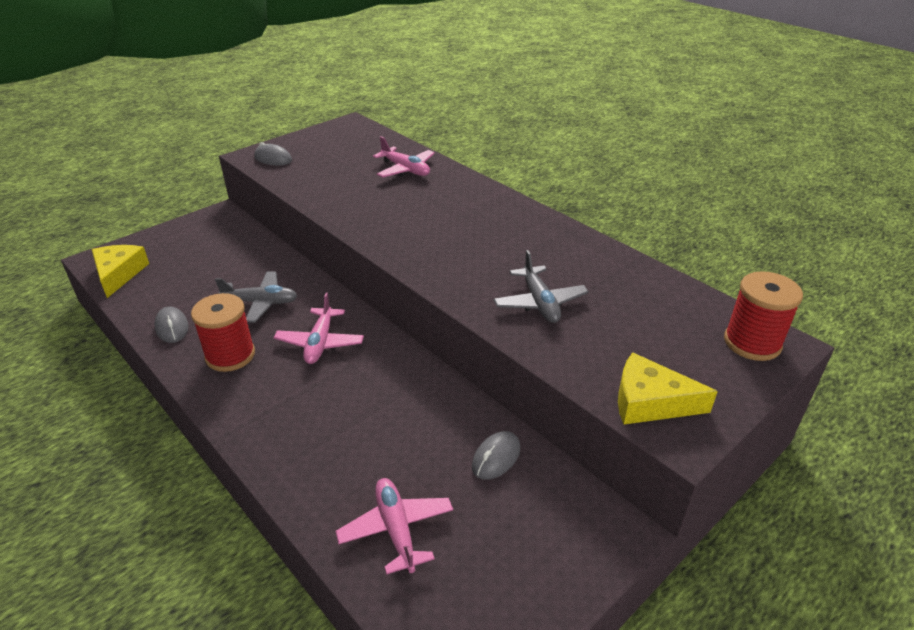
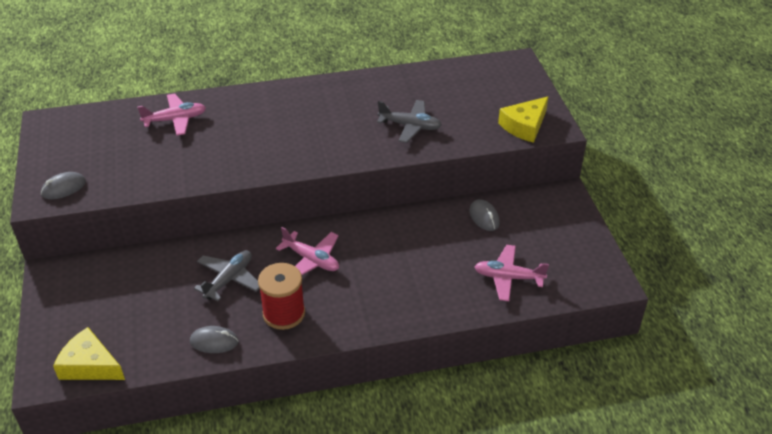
camera: 60 degrees left, 5 degrees up
(752, 343) = (508, 70): red spool -> none

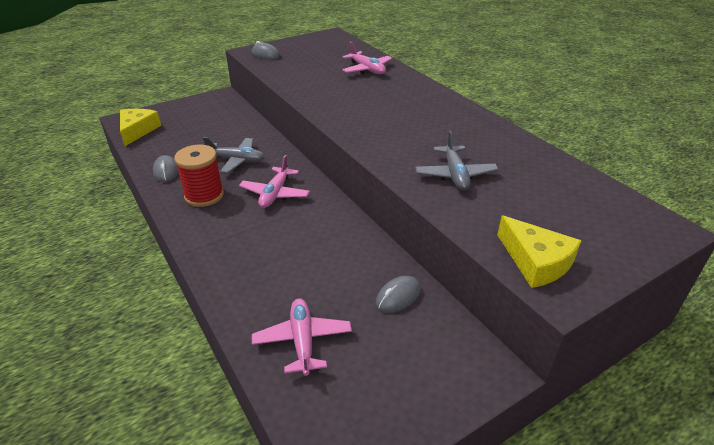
camera: 70 degrees right, 5 degrees down
(524, 126) = (535, 261): yellow cheese -> yellow cheese turned 150 degrees counterclockwise

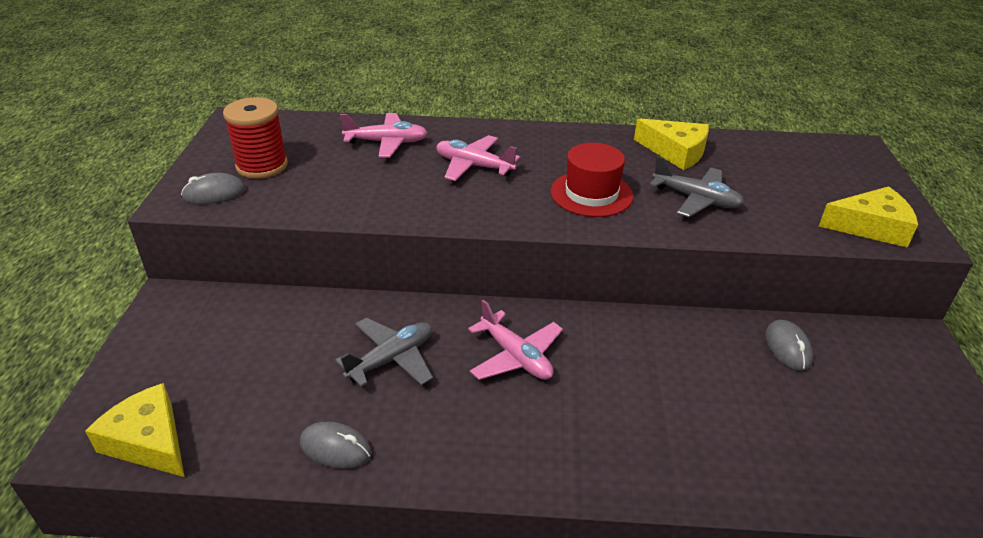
camera: 55 degrees left, 0 degrees up
(204, 195) = (452, 428): red spool -> red spool (262, 166)
(302, 341) = (823, 452): pink plane -> pink plane (474, 166)
(404, 138) = (591, 194): none -> red hat
(507, 150) = (675, 152): none -> yellow cheese

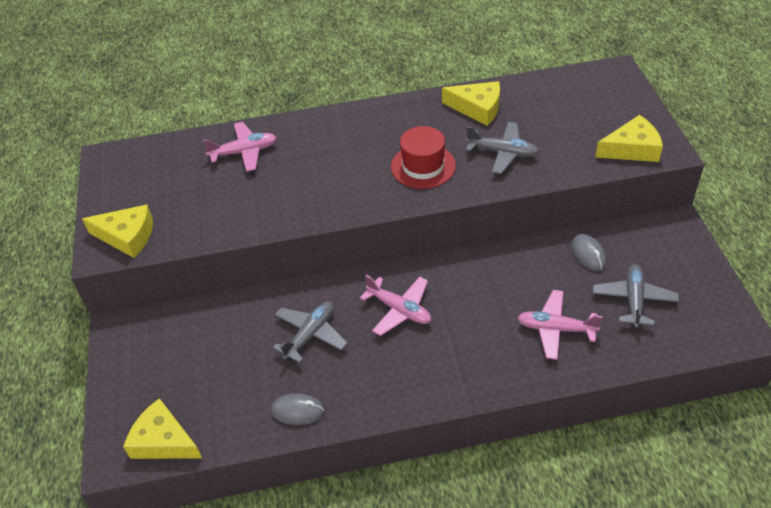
camera: 10 degrees left, 10 degrees up
(214, 193) = (127, 236): grey mouse -> yellow cheese
(262, 166) = (152, 200): red spool -> none
(474, 166) = (324, 160): pink plane -> pink plane (556, 329)
(845, 419) = (633, 300): none -> grey plane

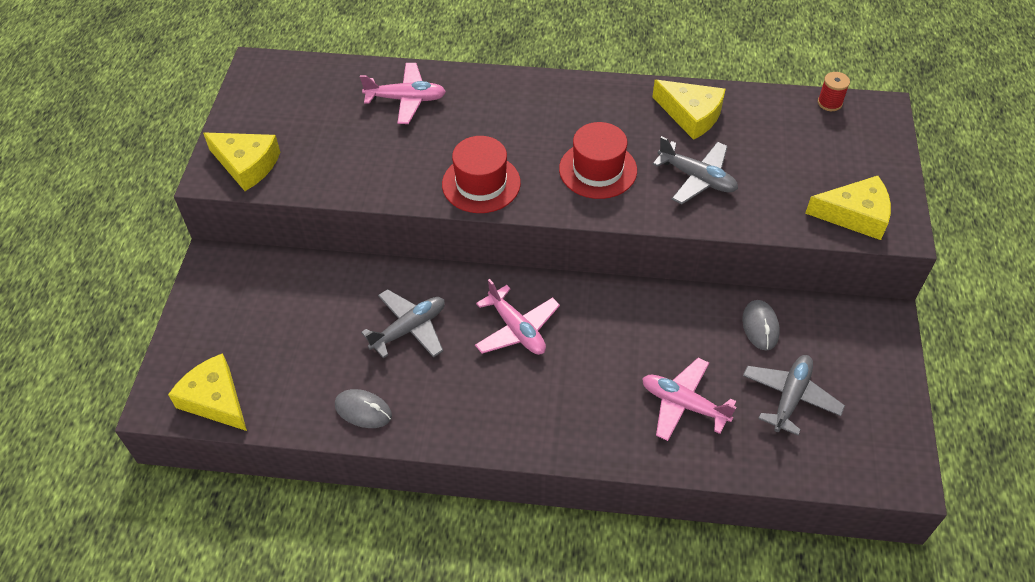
camera: 15 degrees right, 5 degrees up
(333, 200) = (481, 183): none -> red hat
(577, 75) = (829, 103): none -> red spool

